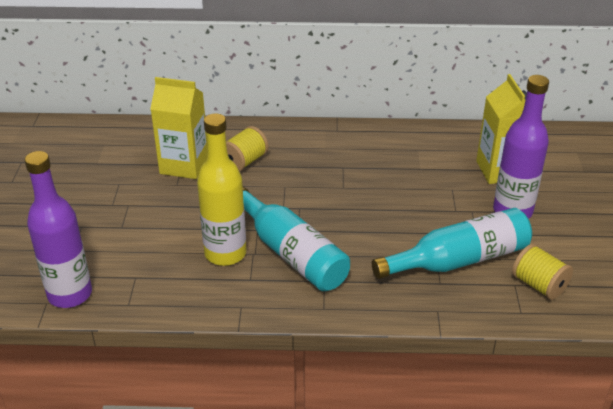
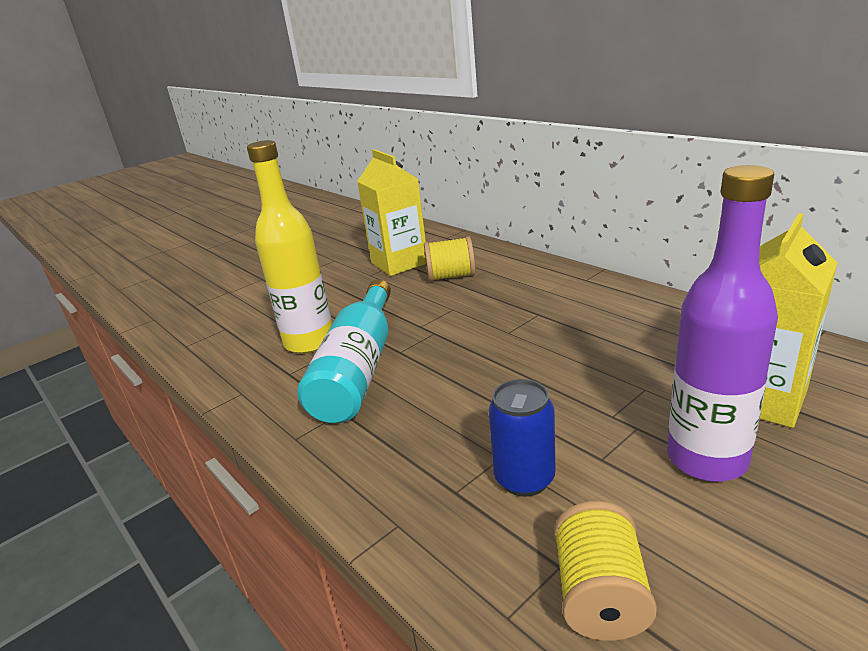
camera: 50 degrees right, 10 degrees down
(70, 294) = (173, 320): purple bottle -> none
(459, 260) = (524, 479): turquoise bottle -> blue can

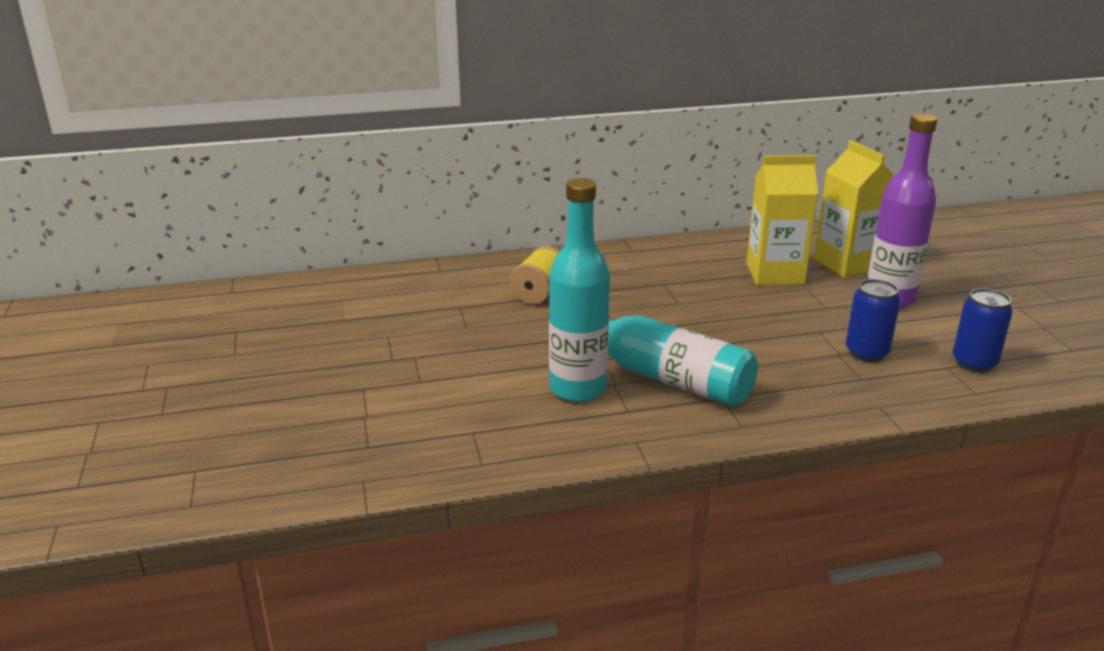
camera: 65 degrees left, 0 degrees up
(309, 342) = (577, 389): yellow bottle -> turquoise bottle
(399, 263) = (464, 306): yellow carton -> yellow carton (775, 274)
(600, 596) = (974, 363): yellow spool -> blue can

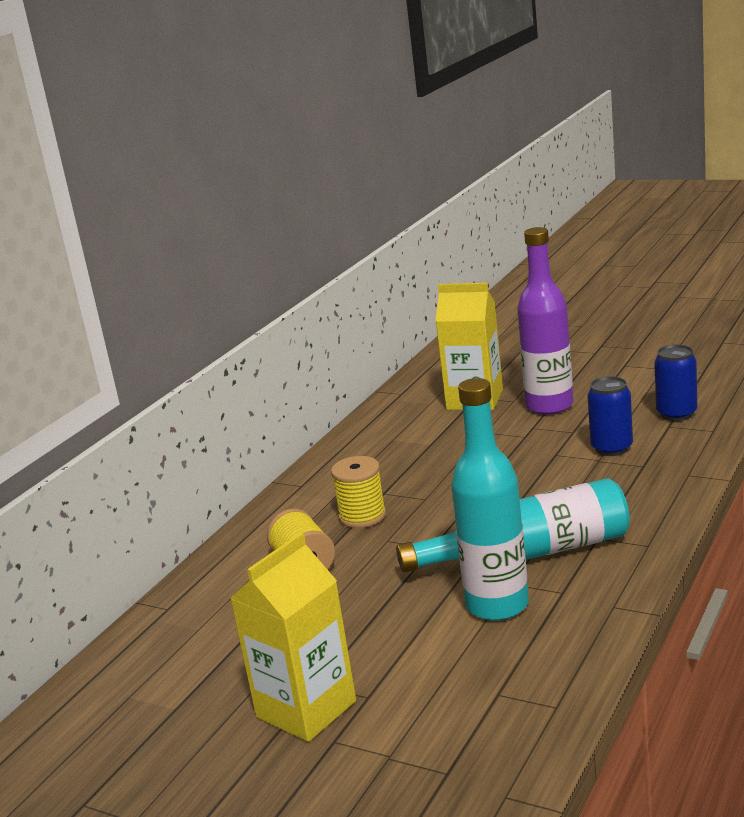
camera: 45 degrees left, 5 degrees down
(624, 288) = (362, 516): none -> yellow spool
(775, 274) = (444, 436): yellow carton -> yellow carton (306, 709)

